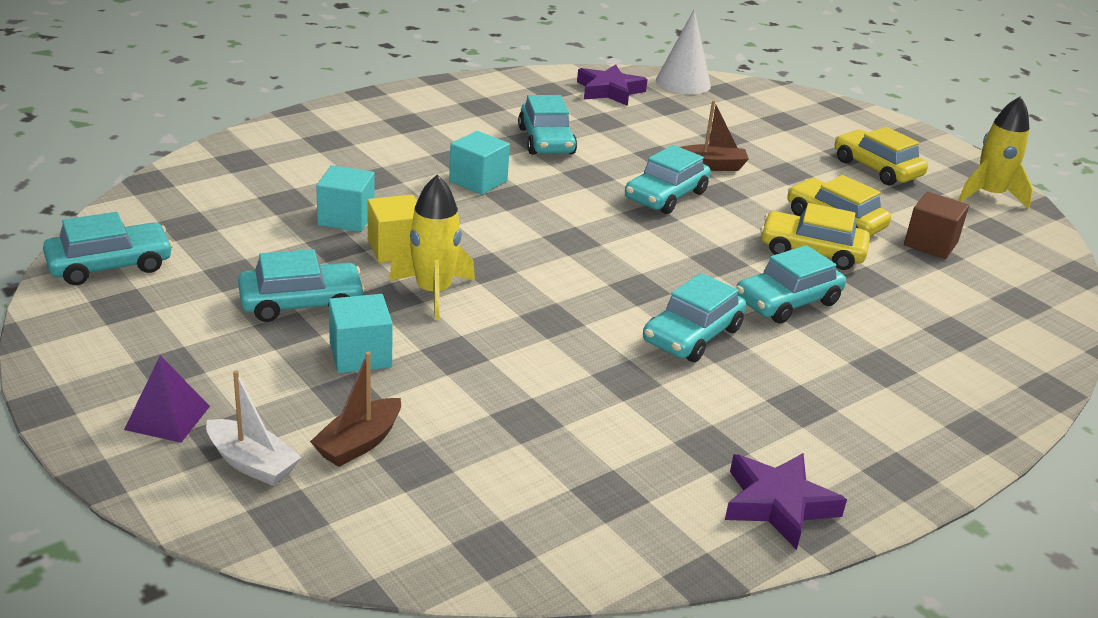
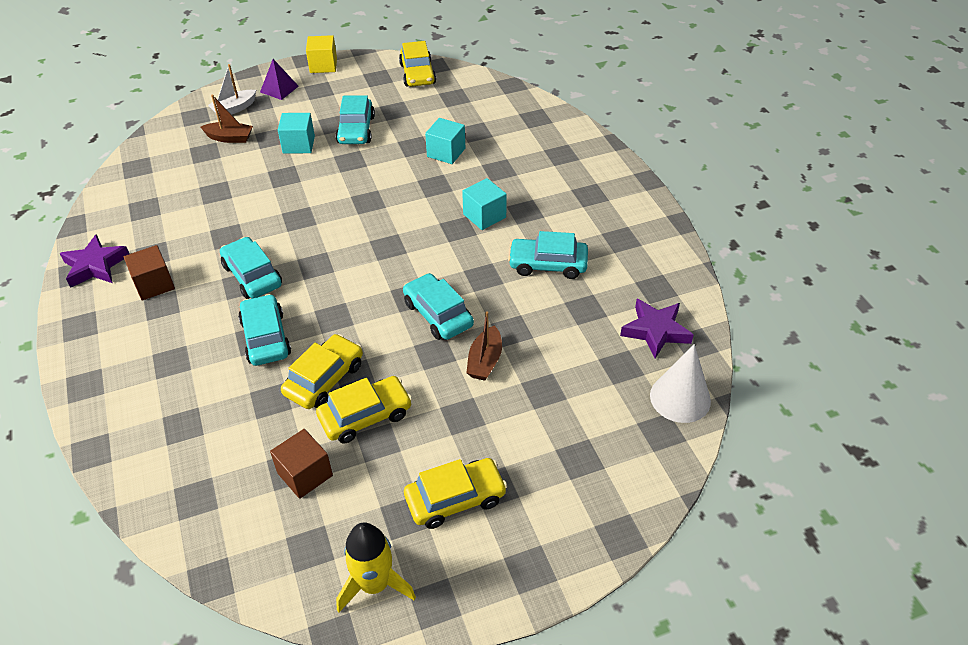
camera: 110 degrees right, 15 degrees up
(110, 265) = (417, 74): turquoise car -> yellow car
(359, 443) = (229, 138): brown boat -> brown boat turned 135 degrees clockwise
(395, 248) = (402, 168): yellow cube -> yellow cube (323, 65)
(433, 292) = (347, 176): yellow rocket -> none
(770, 423) = (154, 284): none -> brown cube

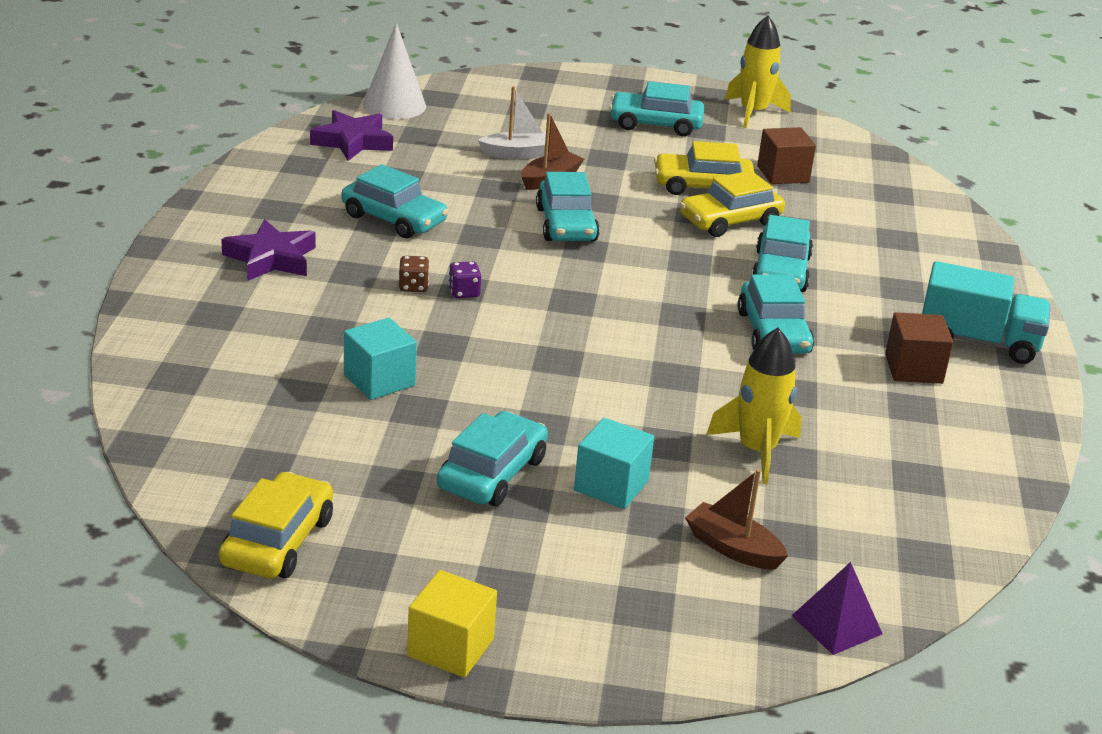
camera: 155 degrees left, 15 degrees down
(95, 266) = (1001, 420): purple star -> purple star (271, 258)
(110, 329) = (978, 341): none -> turquoise truck
(234, 109) = (700, 611): white boat -> white boat (518, 154)
(235, 189) = (757, 451): none -> yellow rocket
(279, 89) = (582, 623): purple pyramid -> purple pyramid (836, 624)
(453, 224) = (464, 292): none -> purple dice
(455, 499) = (655, 124): yellow car -> turquoise car
(484, 216) = (413, 286): turquoise cube -> brown dice

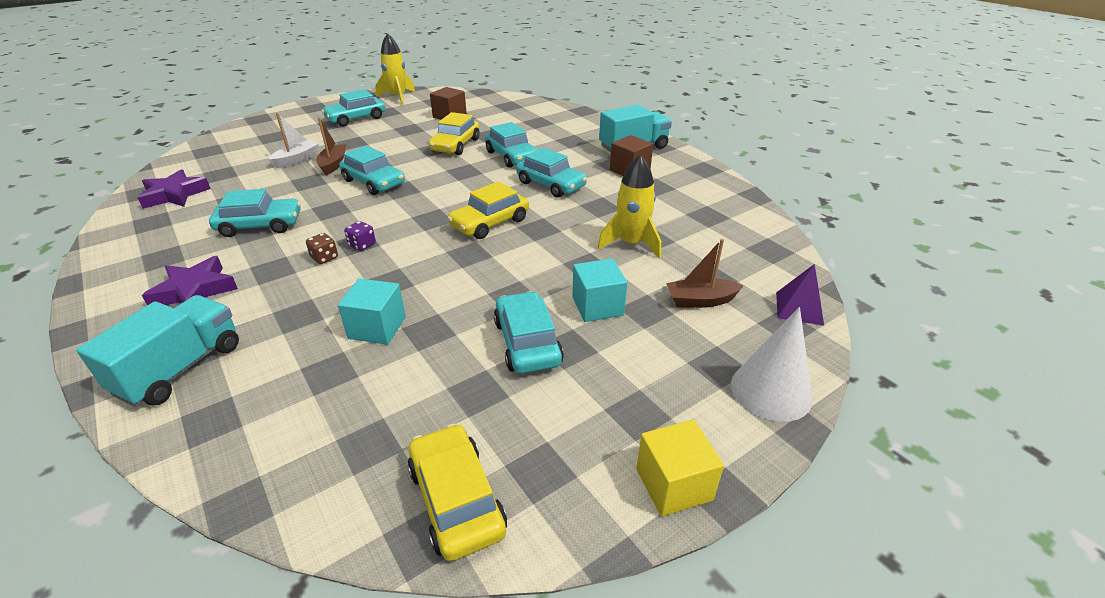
camera: 40 degrees left, 5 degrees up
(196, 323) = (180, 368): none -> turquoise truck
(394, 105) = (181, 165): white cone -> white cone (771, 391)
(702, 186) = (420, 136): yellow car -> yellow car (490, 223)

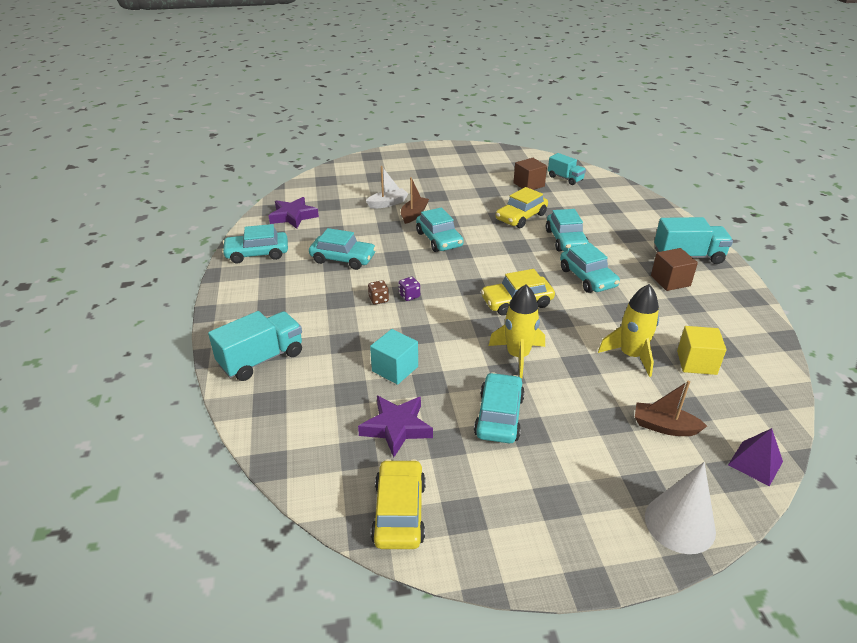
camera: 25 degrees right, 0 degrees up
(195, 291) = (285, 302): purple star -> purple star (396, 428)
(356, 118) = (448, 171): turquoise car -> turquoise car (257, 253)
(398, 97) = (491, 154): yellow rocket -> yellow rocket (518, 356)
(484, 105) = (565, 178): none -> turquoise truck
(597, 306) = (570, 403): turquoise cube -> none
(673, 484) = (555, 562): yellow cube -> yellow cube (696, 362)

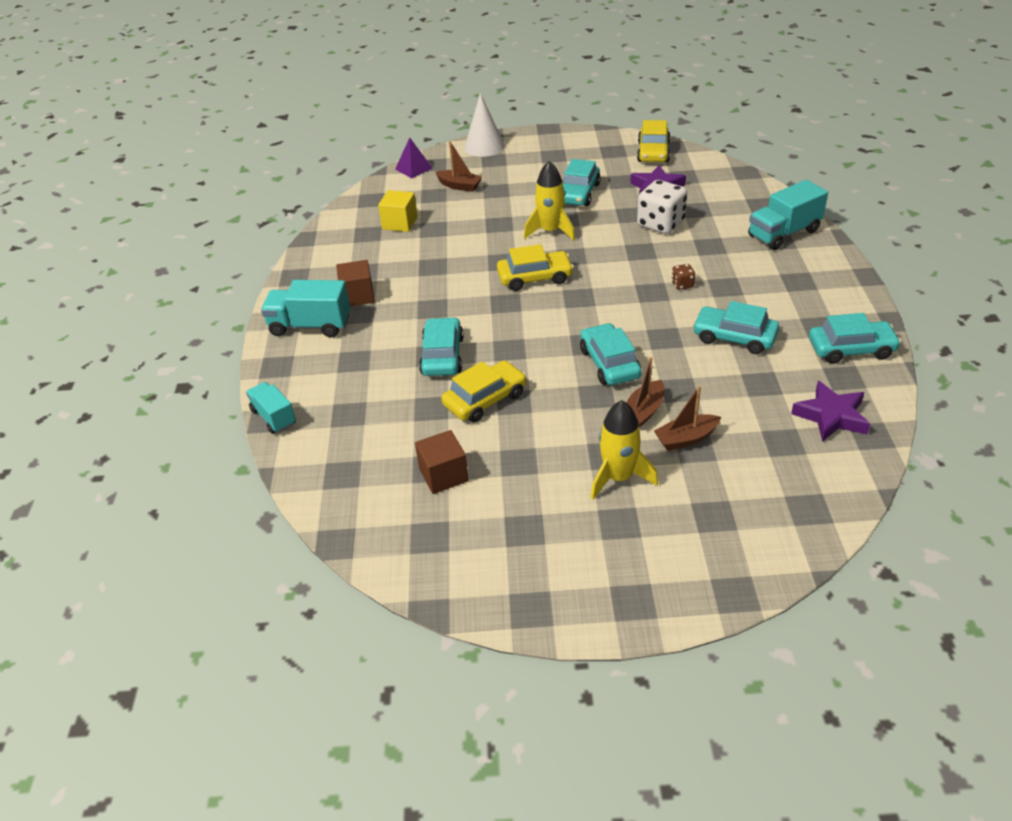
camera: 170 degrees left, 5 degrees up
(388, 203) = (686, 439): white boat -> brown boat
(395, 369) = (660, 224): turquoise cube -> white dice
(409, 296) = (649, 288): purple dice -> none
(565, 178) = (373, 489): turquoise truck -> turquoise truck (273, 417)
(587, 278) = (445, 302): turquoise car -> none
(631, 355) = (451, 229): yellow rocket -> yellow rocket (618, 477)

